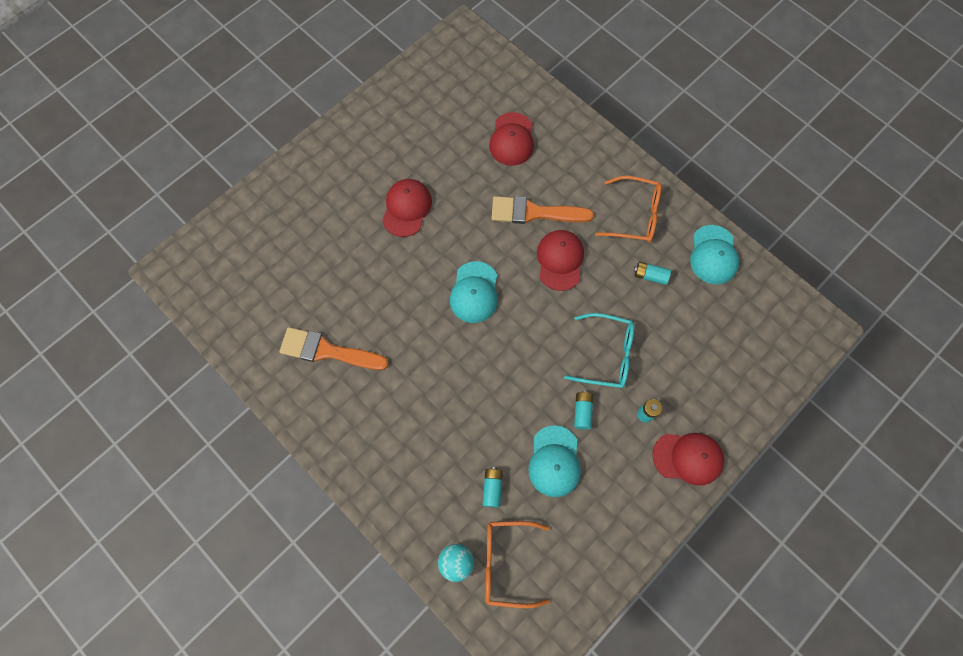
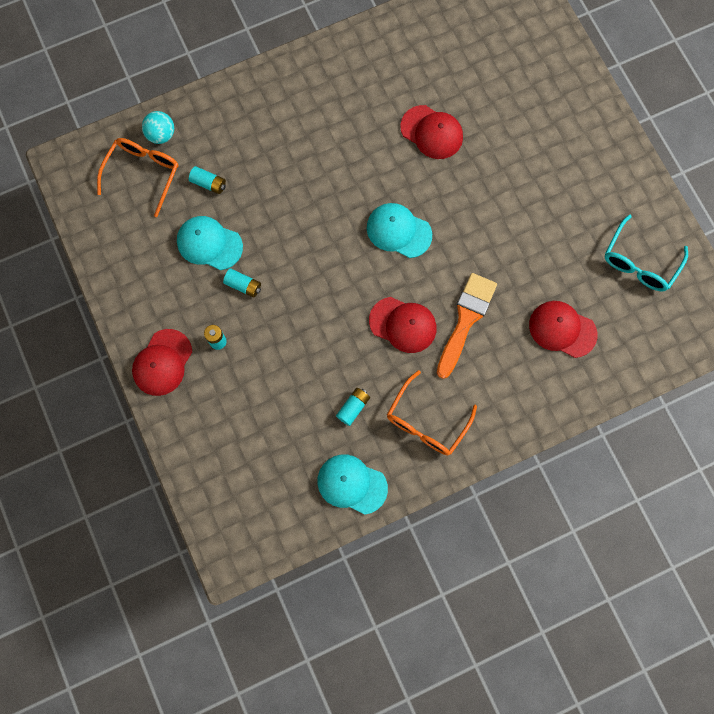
camera: 110 degrees right, 5 degrees up
(327, 351) = (388, 86): orange brush -> none
(406, 208) = (513, 197): red cap -> red cap (432, 132)
(607, 355) = (288, 330): turquoise glasses -> turquoise glasses (639, 262)

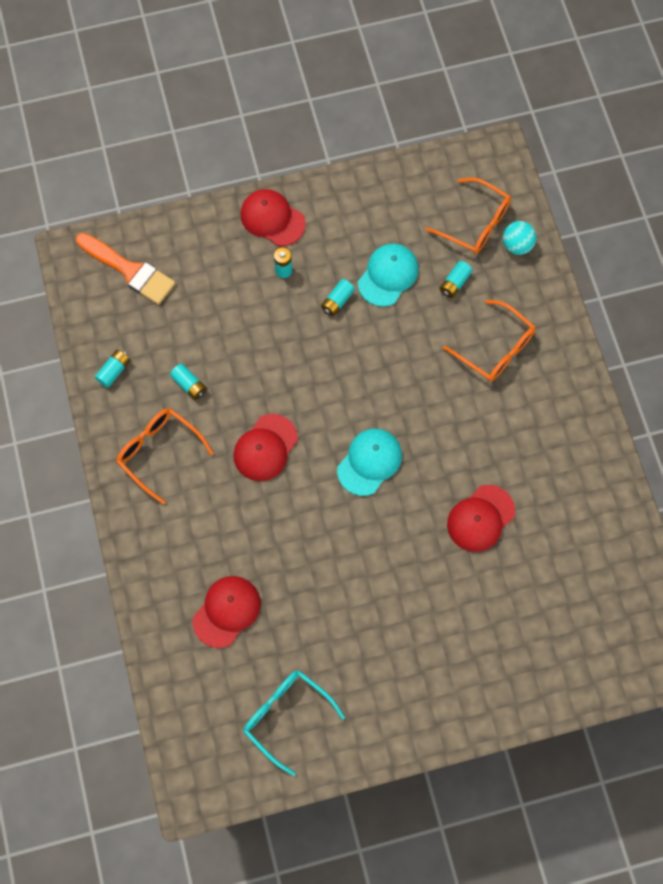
camera: 100 degrees right, 5 degrees down
(269, 140) = (496, 349): none -> orange glasses
(352, 484) = (114, 371): turquoise cap -> turquoise battery
(466, 320) = (258, 512): orange brush -> orange brush (129, 270)

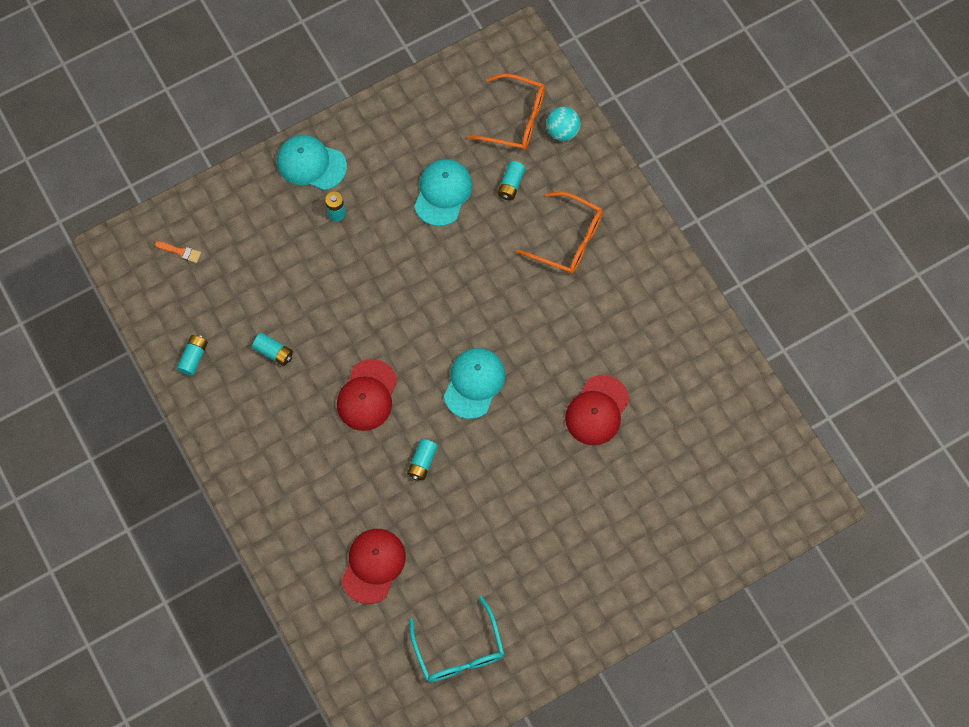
camera: 15 degrees left, 0 degrees up
(129, 270) = (180, 252): orange brush -> orange brush, size x0.40
(159, 452) = (262, 427): orange glasses -> none
(272, 219) = (311, 164): red cap -> turquoise cap
(286, 716) = (459, 651): turquoise glasses -> turquoise glasses turned 135 degrees counterclockwise
(337, 301) = (399, 231): turquoise battery -> turquoise battery (422, 462)

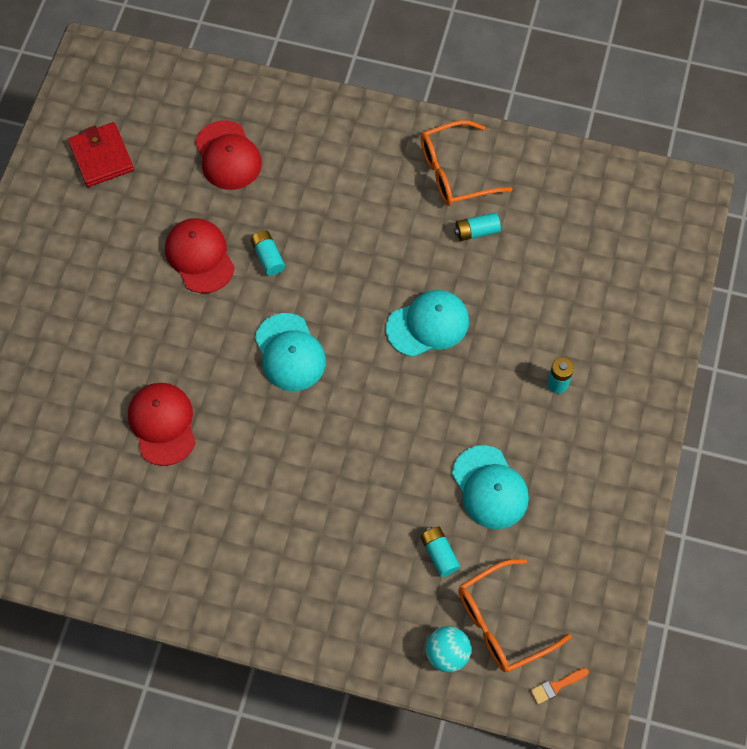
camera: 135 degrees right, 5 degrees down
(180, 252) = (640, 237): orange brush -> orange brush (556, 686)
(194, 357) = (532, 173): turquoise battery -> none
(311, 164) = (628, 405): turquoise cap -> turquoise cap (428, 324)
(367, 395) = (366, 266): red cap -> red cap (199, 256)
(459, 651) = (101, 157): turquoise glasses -> red wallet
(568, 240) = (334, 551): orange glasses -> orange glasses (454, 172)

